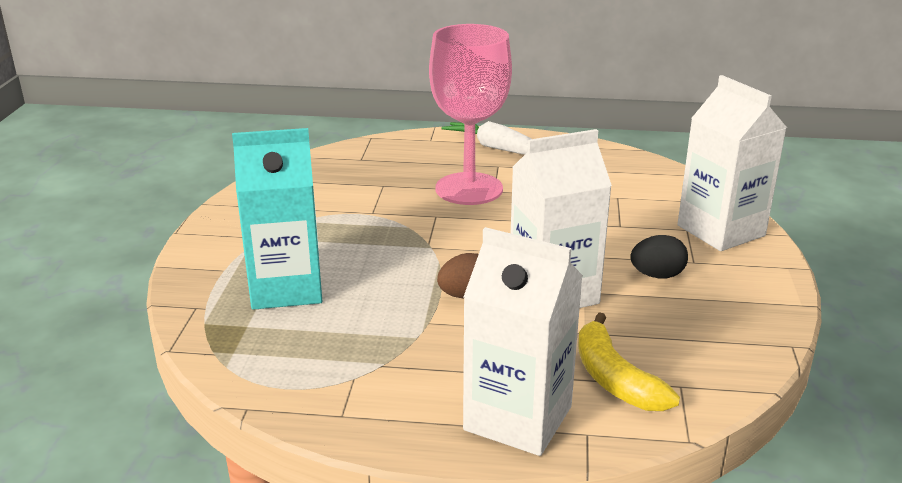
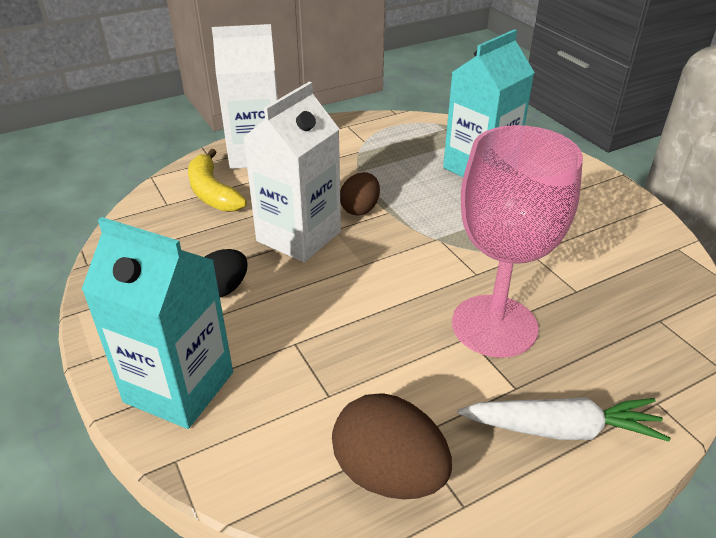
camera: 145 degrees right, 10 degrees up
(610, 163) = (389, 474): none -> brown egg
(615, 379) = (212, 192): yellow banana -> yellow banana turned 150 degrees counterclockwise
(721, 230) = (179, 387): white carton -> turquoise carton

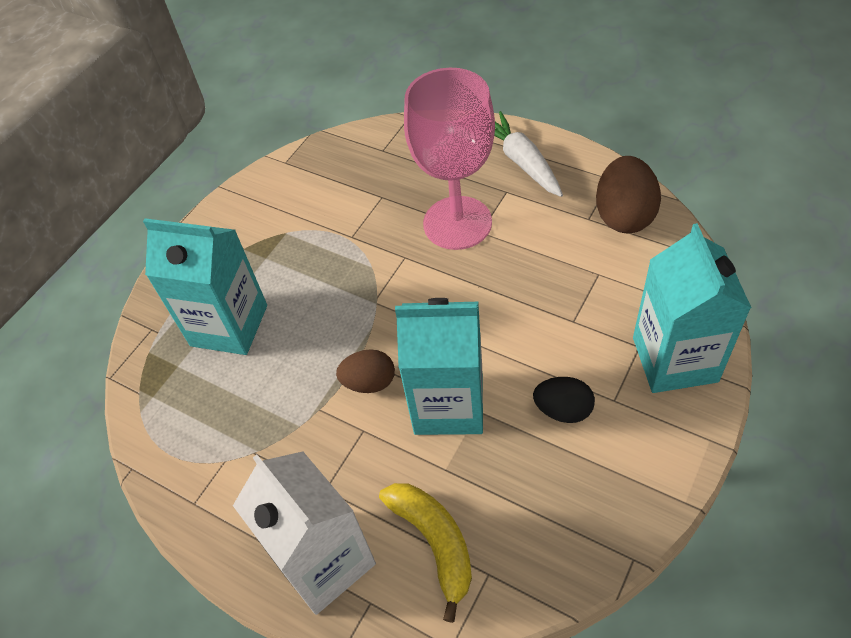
camera: 115 degrees left, 15 degrees up
(212, 192) = (434, 542): yellow banana -> yellow banana turned 60 degrees counterclockwise
(299, 236) = (448, 404): white carton -> turquoise carton

